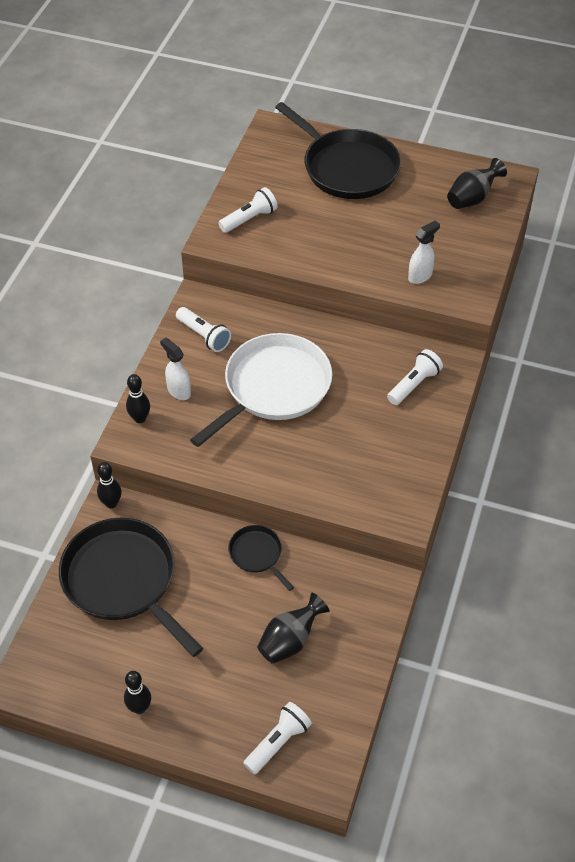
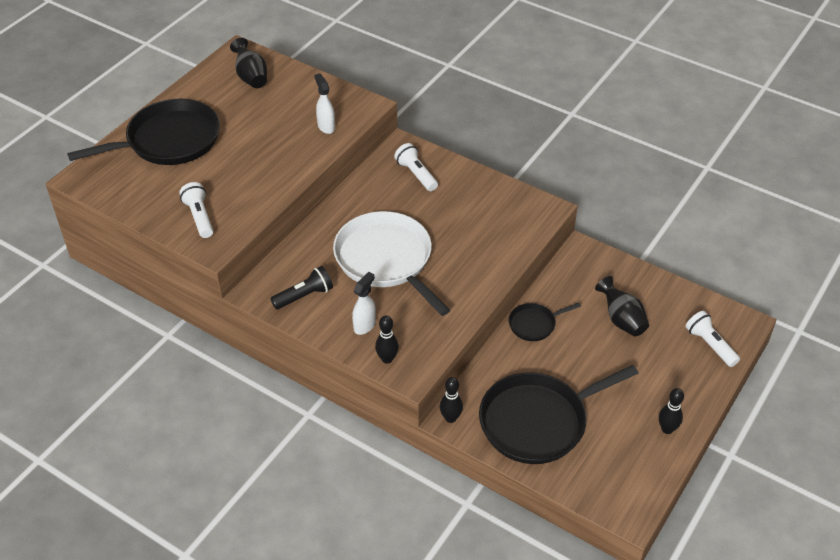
camera: 75 degrees left, 5 degrees down
(178, 391) = (365, 325): white spray bottle -> white spray bottle turned 150 degrees clockwise
(204, 336) = (304, 296): white flashlight -> black flashlight

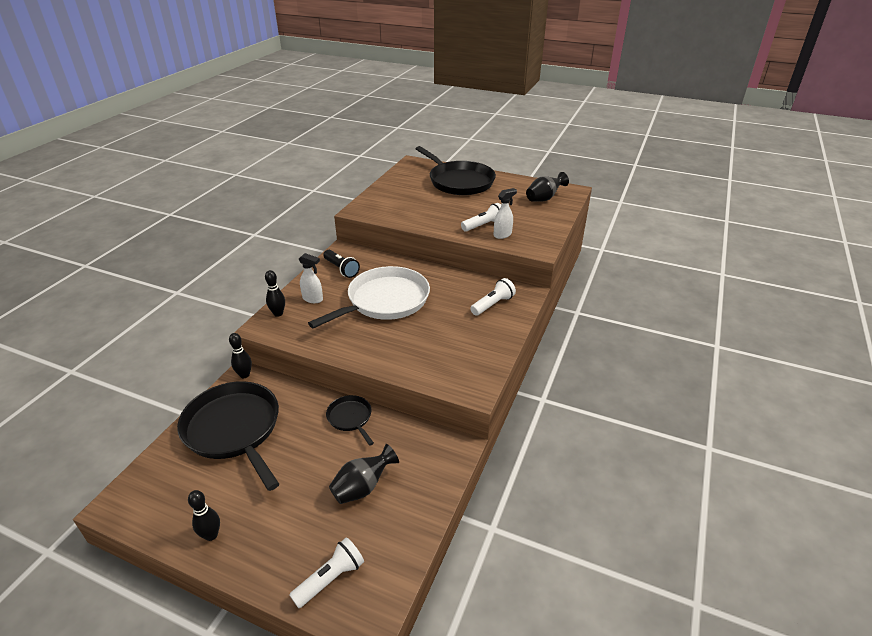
camera: 80 degrees right, 10 degrees down
(199, 217) = (386, 202): white flashlight -> white flashlight (483, 225)

